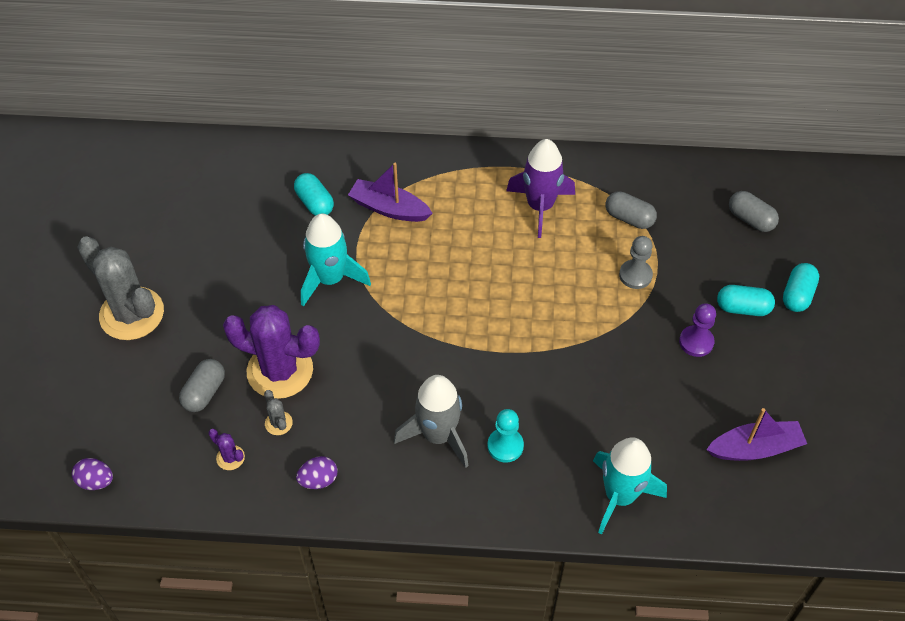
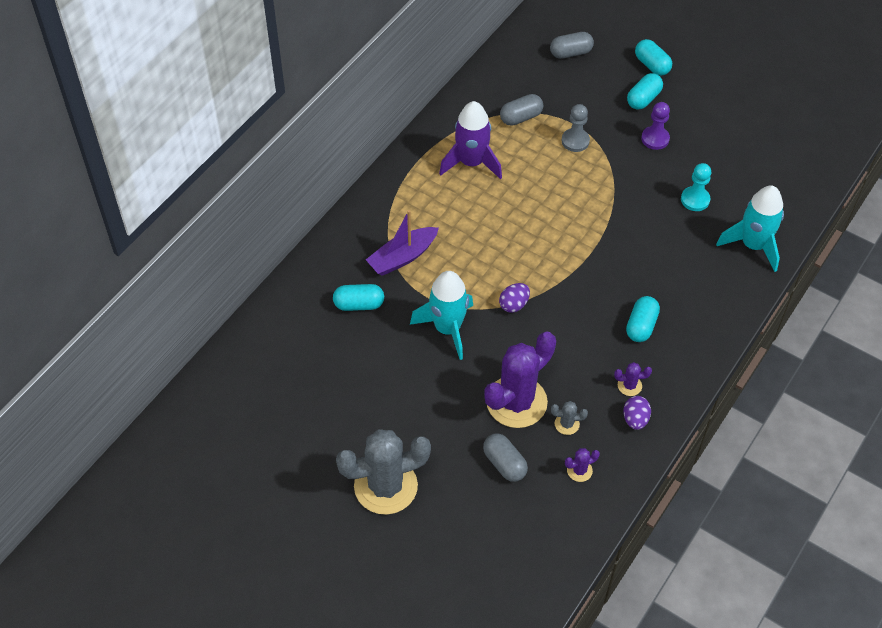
camera: 60 degrees left, 0 degrees up
(96, 481) = (544, 577): purple egg -> purple egg (514, 304)
(357, 457) = (629, 385): none -> purple cactus
(438, 435) = (641, 326): grey rocket -> turquoise capsule
(505, 446) = (674, 290): turquoise pawn -> turquoise pawn (695, 200)
(755, 448) = (758, 154): purple boat -> none

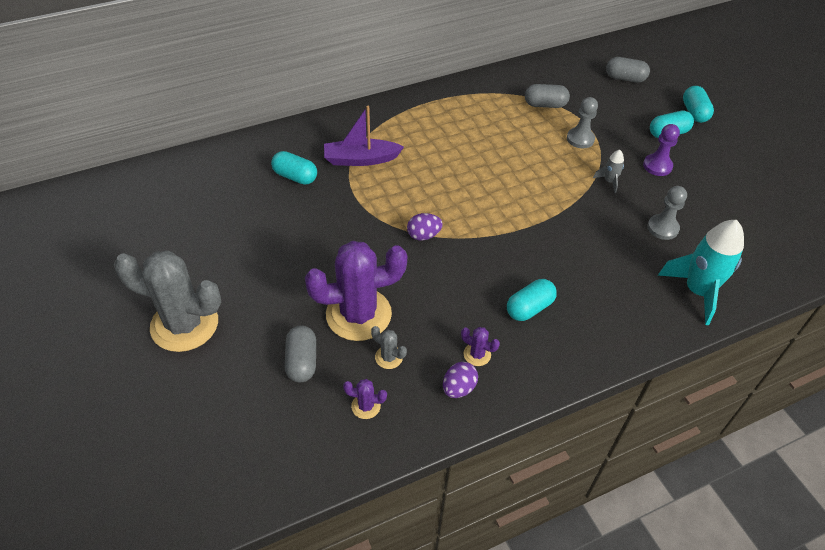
camera: 30 degrees right, 5 degrees down
(447, 328) = (350, 227): turquoise rocket -> none
(471, 163) = (476, 119): purple rocket -> none
(626, 174) = (609, 181): none -> grey rocket
(695, 200) = (662, 228): turquoise pawn -> grey pawn

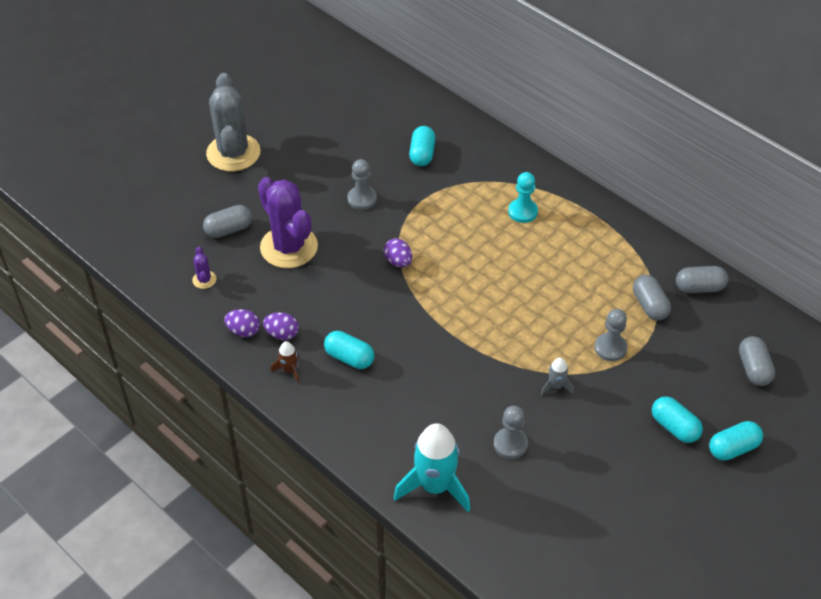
camera: 70 degrees right, 0 degrees up
(326, 237) = (362, 199): none -> grey pawn
(361, 159) = (471, 189): purple boat -> none
(388, 357) = (255, 279): grey cactus -> none
(408, 137) = (522, 212): none -> turquoise pawn
(477, 354) = (282, 334): purple cactus -> purple egg
(528, 362) = (289, 370): none -> brown rocket
(538, 75) = (699, 287): none -> grey capsule
(657, 166) = (608, 425): purple pawn -> none

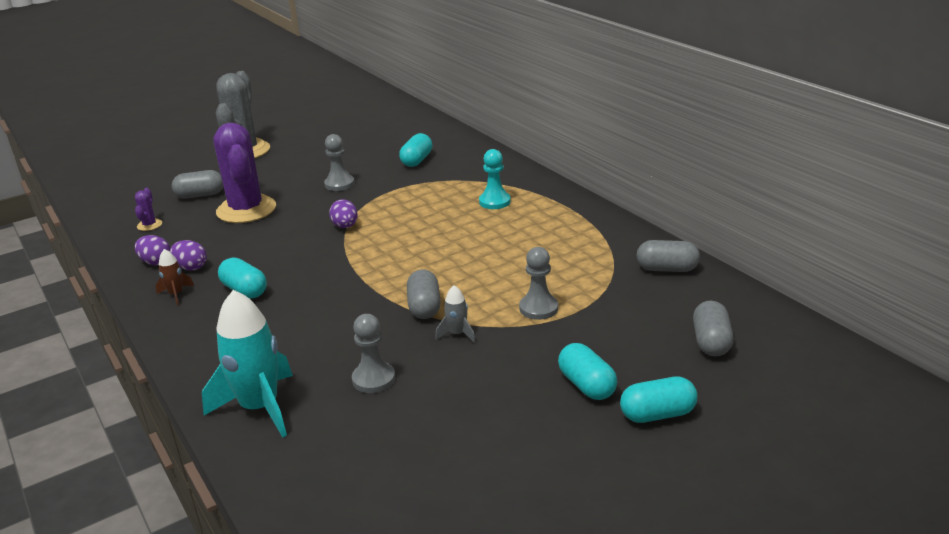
camera: 15 degrees right, 20 degrees down
(649, 305) = (601, 278): grey capsule -> grey capsule (424, 307)

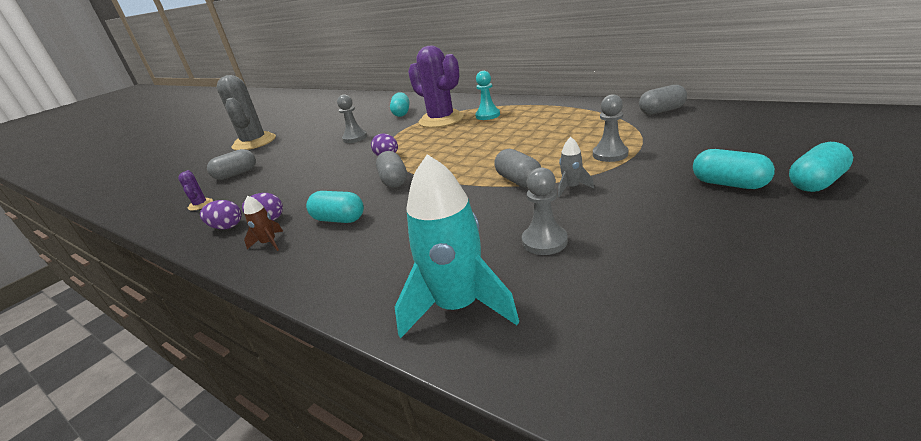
camera: 20 degrees left, 0 degrees up
(246, 210) = (288, 171): purple cactus -> purple cactus (441, 120)
(711, 342) = (764, 133): grey capsule -> grey capsule (394, 180)

